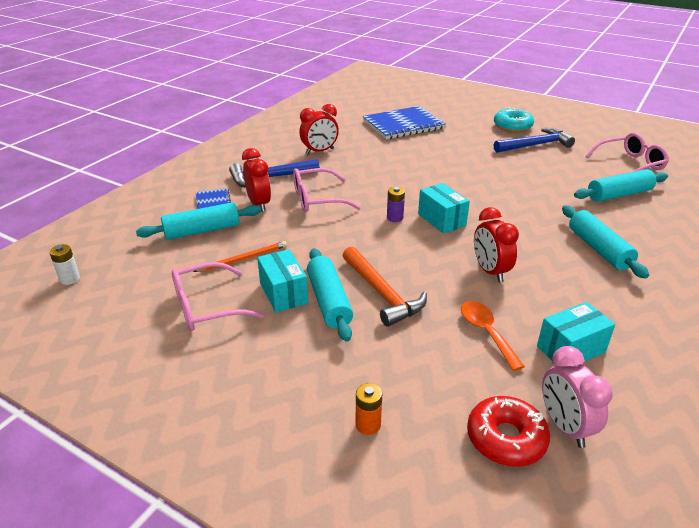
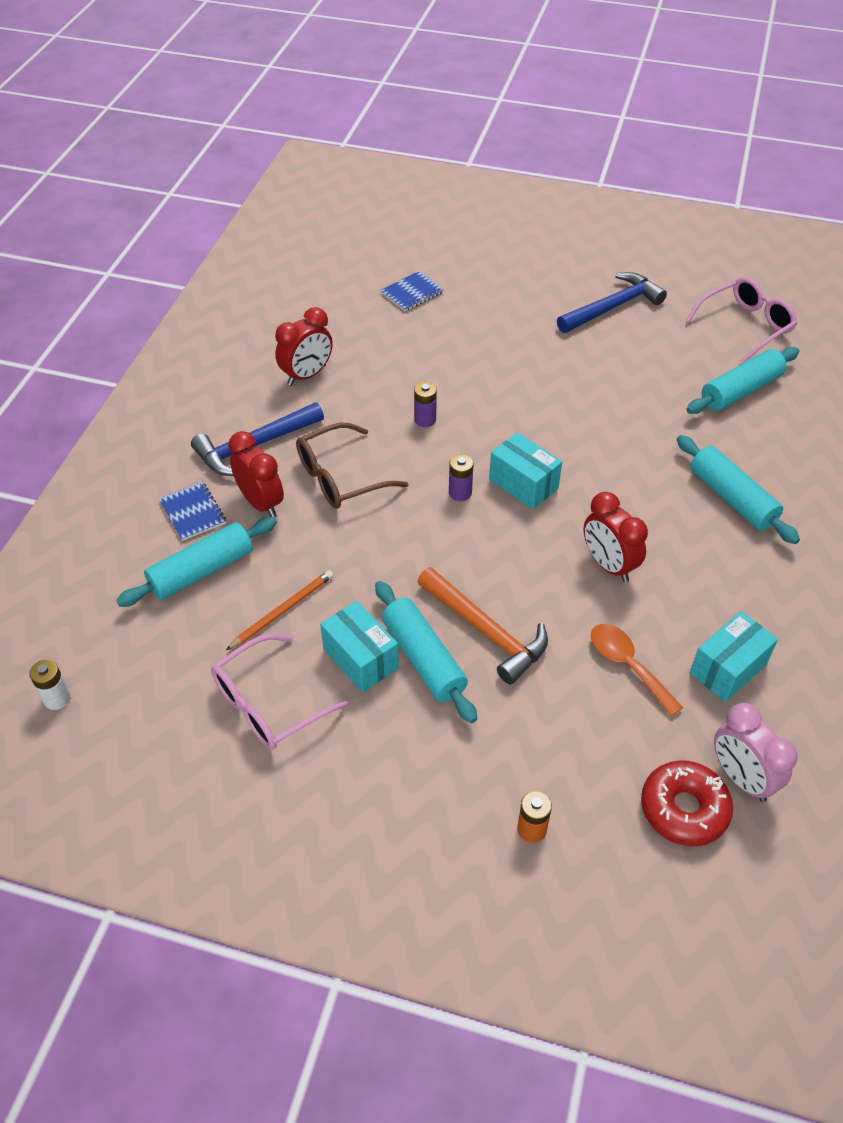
camera: 15 degrees left, 15 degrees up
(317, 199) = (340, 477): pink glasses -> brown glasses
(386, 180) = (425, 420): none -> purple battery
(403, 125) = (412, 293): blue notebook -> blue notebook, size x0.49
(512, 126) = (571, 270): turquoise donut -> none

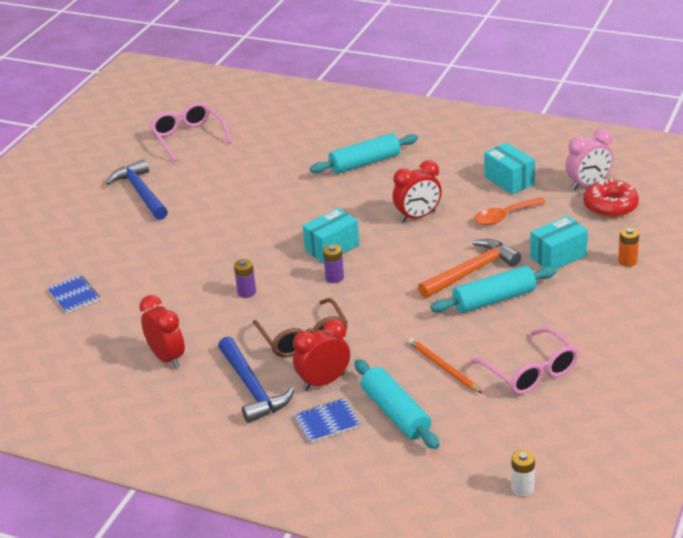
camera: 80 degrees left, 15 degrees down
(360, 659) = (492, 328): turquoise box -> turquoise box (558, 256)
(741, 391) = (259, 147): turquoise rolling pin -> none

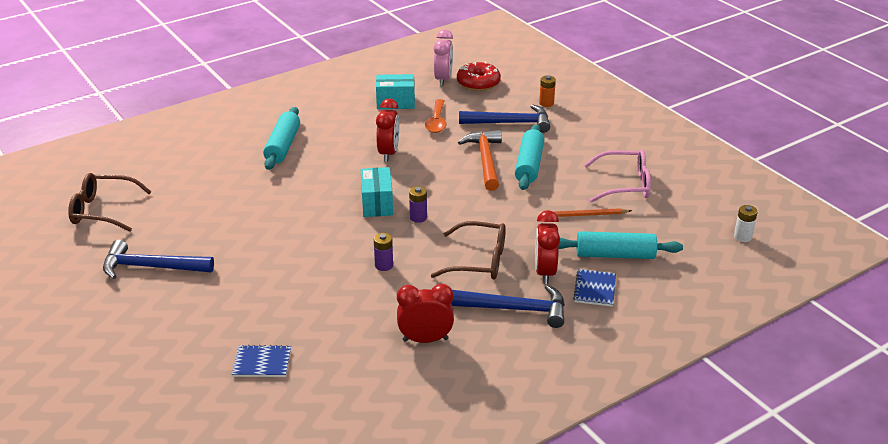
camera: 60 degrees left, 0 degrees up
(188, 137) = (102, 210): pink glasses -> brown glasses
(558, 256) = (510, 123): turquoise box -> blue hammer

